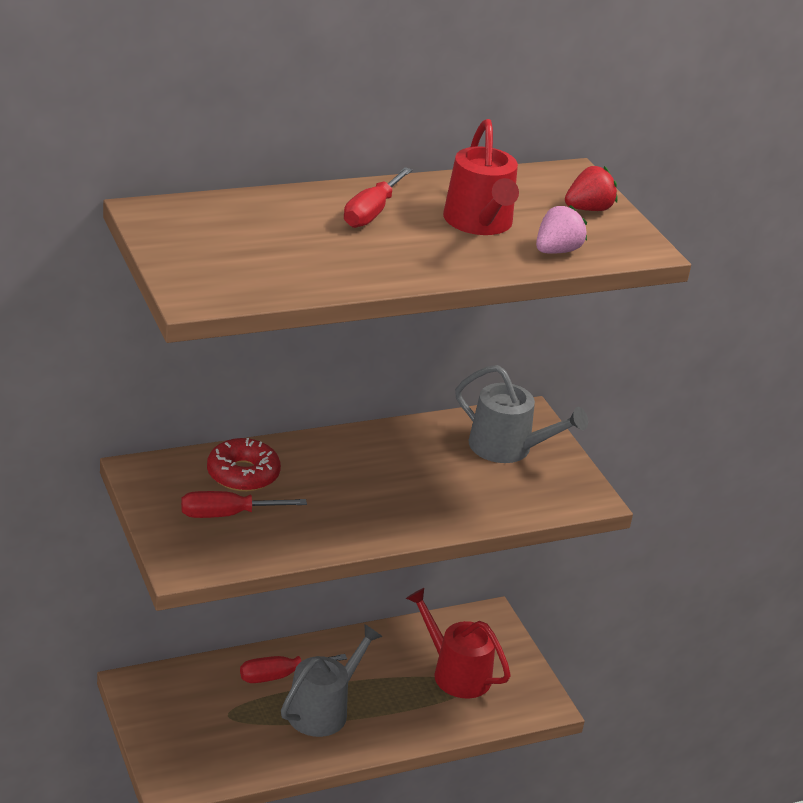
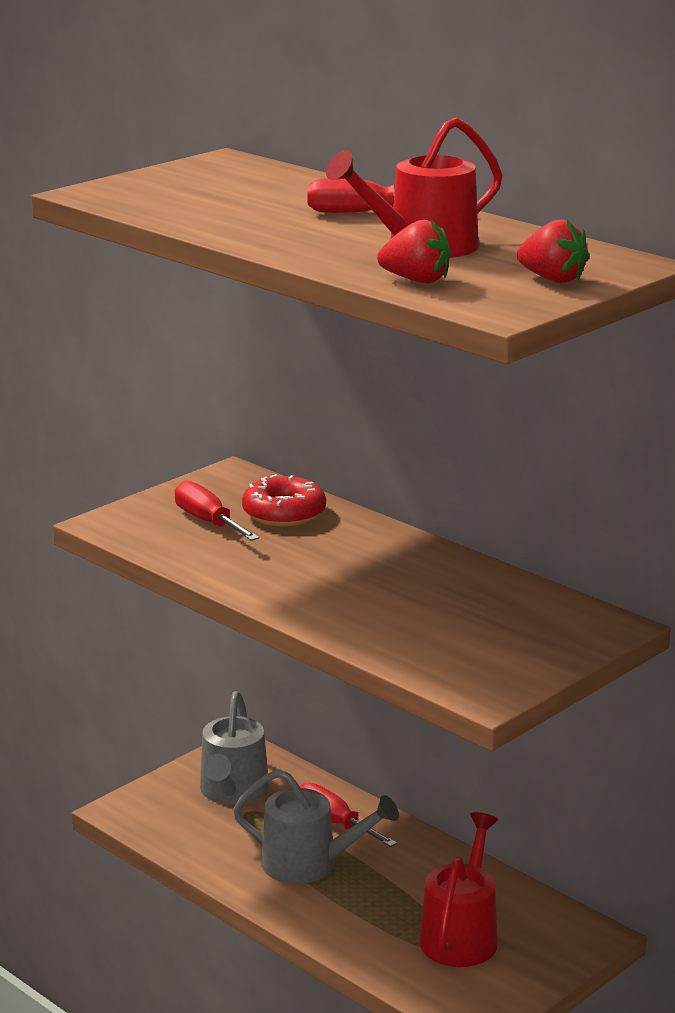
camera: 70 degrees right, 10 degrees down
(507, 448) = (521, 627): grey watering can -> grey watering can (232, 791)
(556, 251) = (416, 280): pink strawberry -> red strawberry

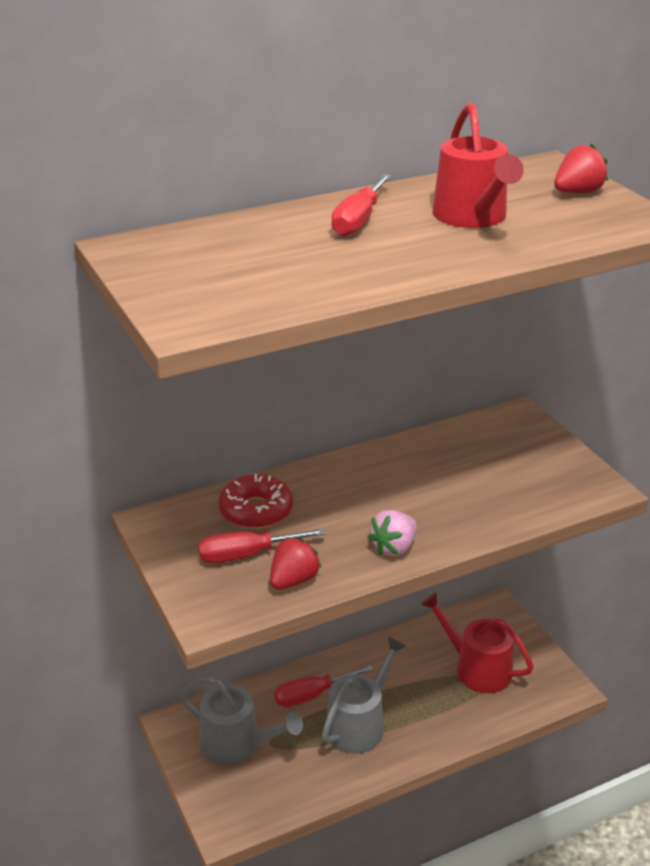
camera: 70 degrees left, 10 degrees up
(270, 588) = (394, 547): none -> pink strawberry
(416, 280) = (561, 233): red strawberry -> red strawberry (293, 580)

